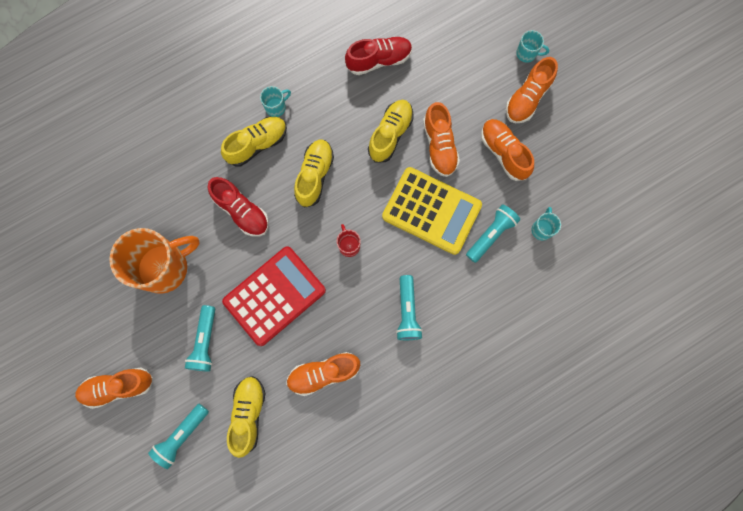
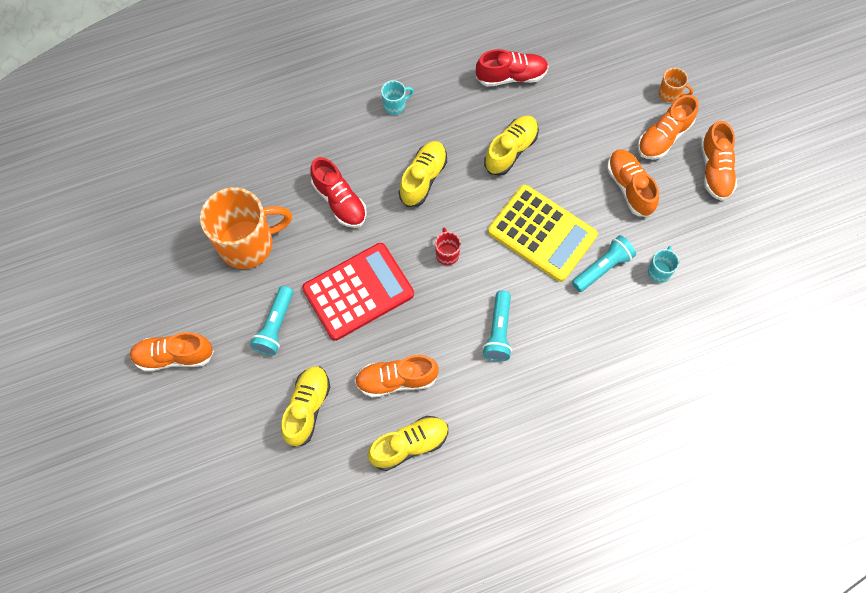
camera: 10 degrees right, 10 degrees down
(182, 435) = (231, 418): turquoise flashlight -> none
(257, 144) = (368, 138): yellow shoe -> yellow shoe (409, 445)
(439, 146) = (561, 170): orange shoe -> orange shoe (714, 170)
(527, 54) = (669, 93): turquoise mug -> orange mug

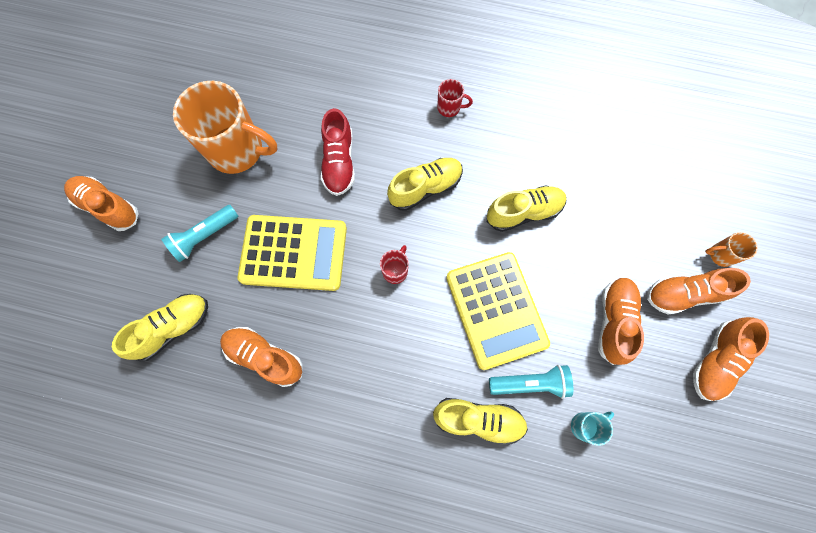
camera: 35 degrees right, 5 degrees up
(358, 292) = (294, 253): red calculator -> yellow calculator
(395, 105) = (449, 108): turquoise mug -> red mug
(409, 445) = (229, 426): yellow shoe -> yellow shoe (478, 419)
(498, 331) = (387, 376): turquoise flashlight -> none
(511, 76) = (574, 145): red shoe -> none
(669, 93) = (720, 255): orange mug -> orange mug turned 120 degrees clockwise

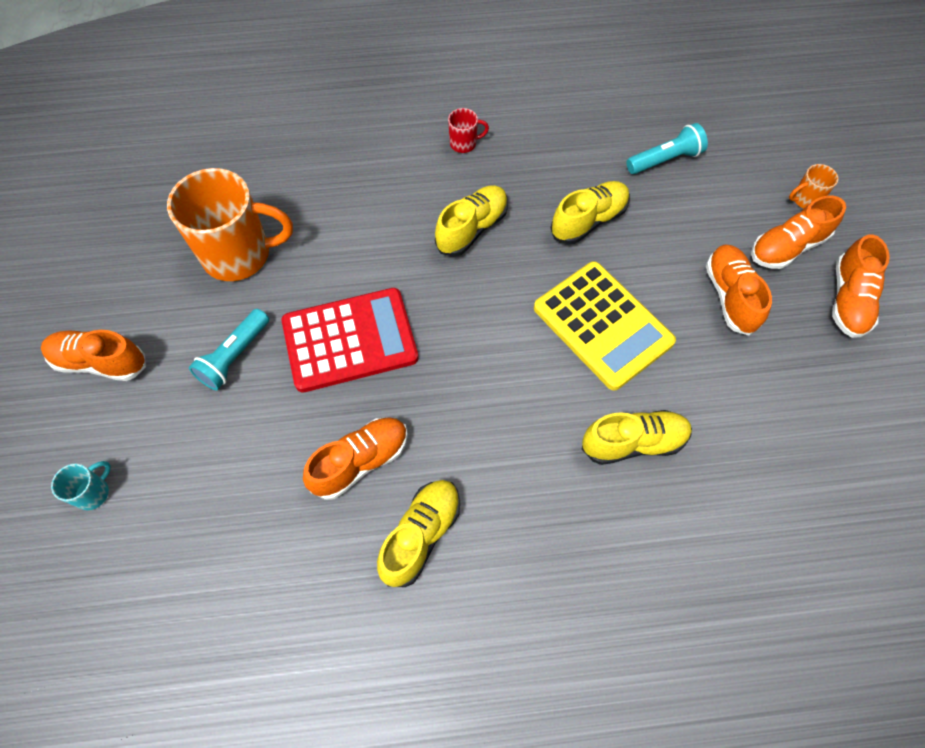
camera: 20 degrees left, 10 degrees down
(173, 328) = (235, 468): yellow shoe -> yellow shoe (421, 535)
(264, 357) = (360, 461): orange shoe -> orange shoe turned 135 degrees clockwise
(294, 253) = (350, 340): yellow calculator -> red calculator
(339, 162) = (364, 232): red shoe -> none
(395, 271) = (475, 321): red mug -> none
(530, 383) = (672, 386): turquoise flashlight -> turquoise flashlight (665, 160)
(585, 425) = (748, 408): turquoise mug -> turquoise mug (93, 493)

